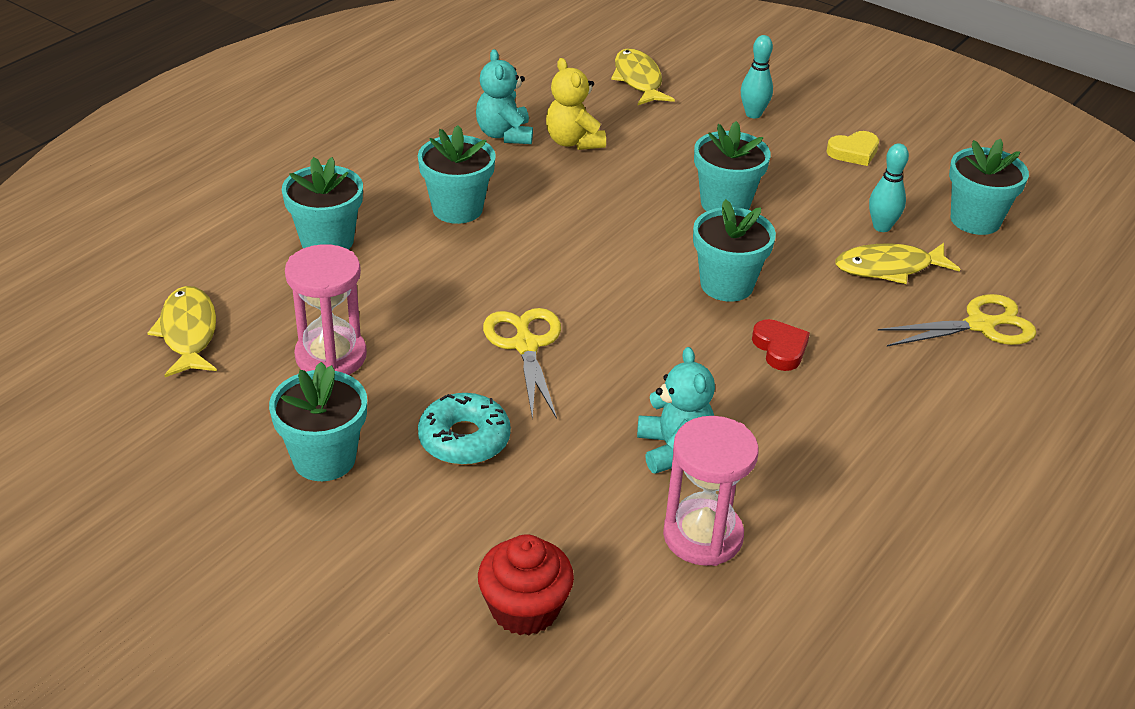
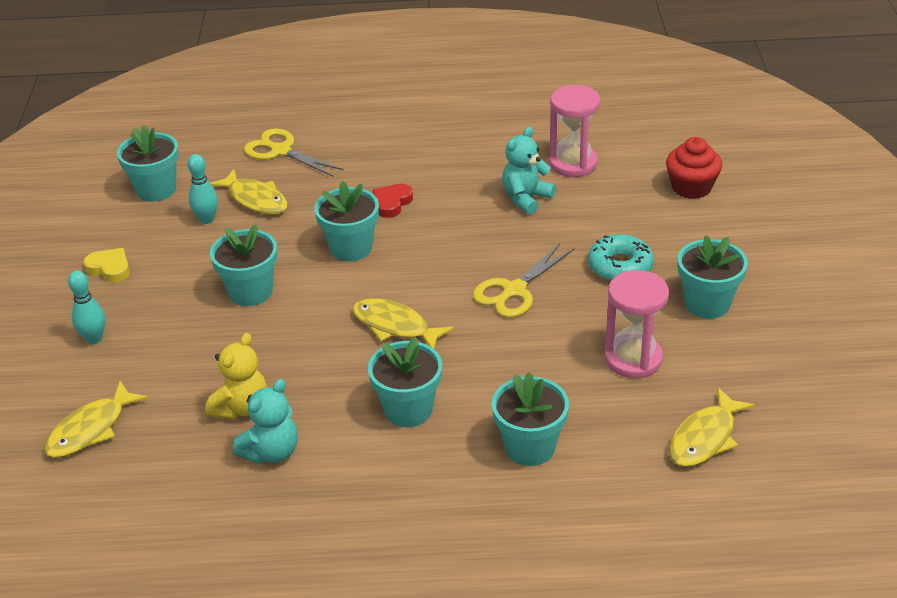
camera: 125 degrees left, 0 degrees up
(570, 252) = (395, 326): none -> yellow fish

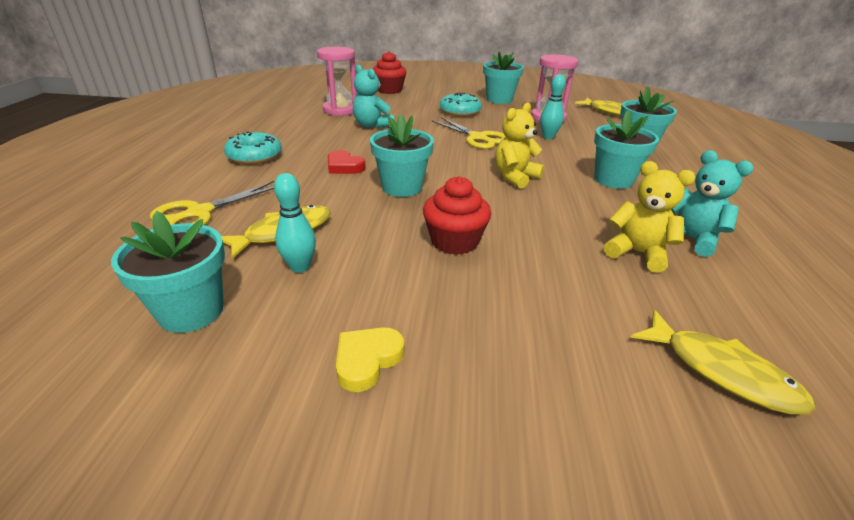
camera: 85 degrees left, 5 degrees down
(94, 339) = (534, 374): turquoise bowling pin -> turquoise bowling pin (548, 137)
(250, 292) = (454, 241): turquoise flower pot -> red cupcake
(395, 326) = (515, 177): yellow fish -> yellow teddy bear
(402, 143) = (255, 156): none -> turquoise donut

